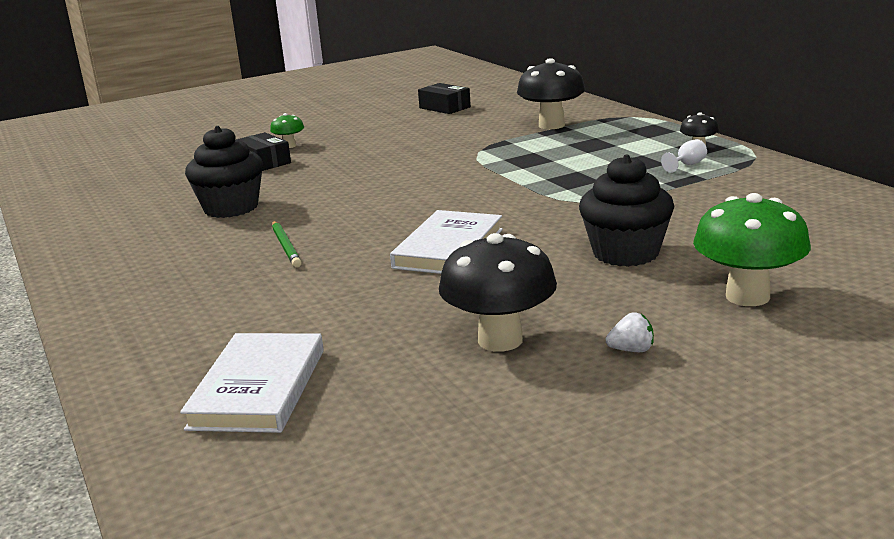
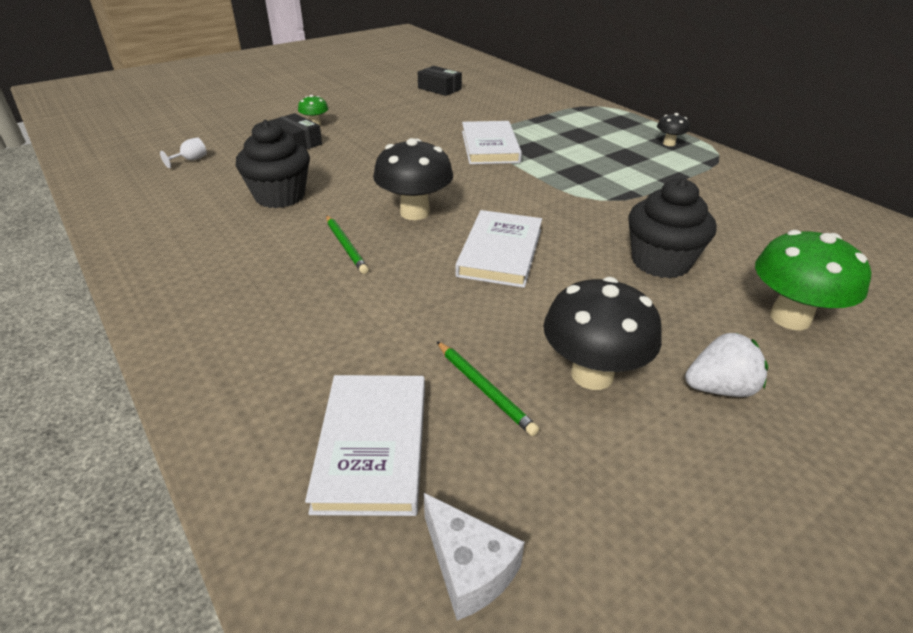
camera: 10 degrees left, 15 degrees up
(316, 464) = (468, 568): none -> white cheese
(383, 351) = (484, 389): none -> green pencil
(479, 159) = (489, 146): none -> white book
(551, 125) = (537, 112): black mushroom -> black mushroom (414, 212)
(631, 350) = (719, 388): white strawberry -> white strawberry, size x1.67
(687, 165) = (668, 160): white goblet -> white goblet (191, 160)

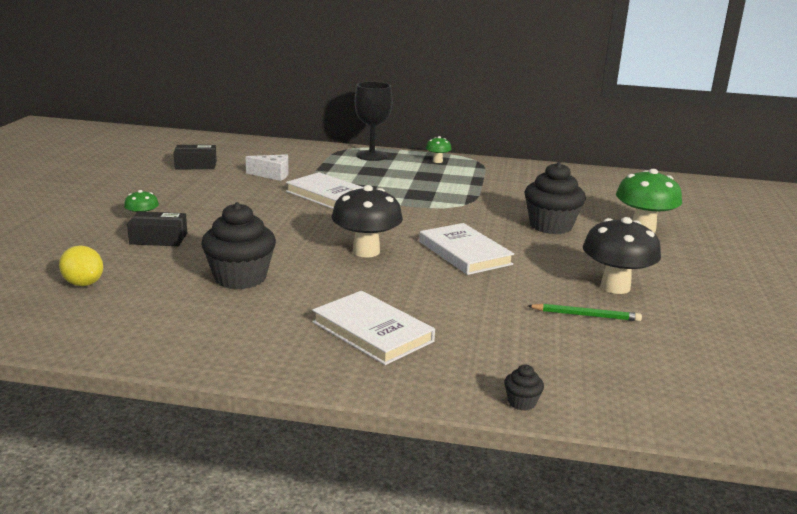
camera: 45 degrees left, 15 degrees down
(191, 160) = (83, 283): white goblet -> yellow lemon
(225, 444) = (521, 402): none -> black cupcake
(346, 246) = (364, 287): green pencil -> none
(372, 446) = (587, 362): white book -> white book (372, 332)
(468, 568) = (706, 375): white cheese -> white cheese (272, 175)
(608, 119) = (372, 156): none -> black goblet
(669, 143) = (437, 161): black mushroom -> green mushroom
(719, 388) = (667, 268): white strawberry -> none

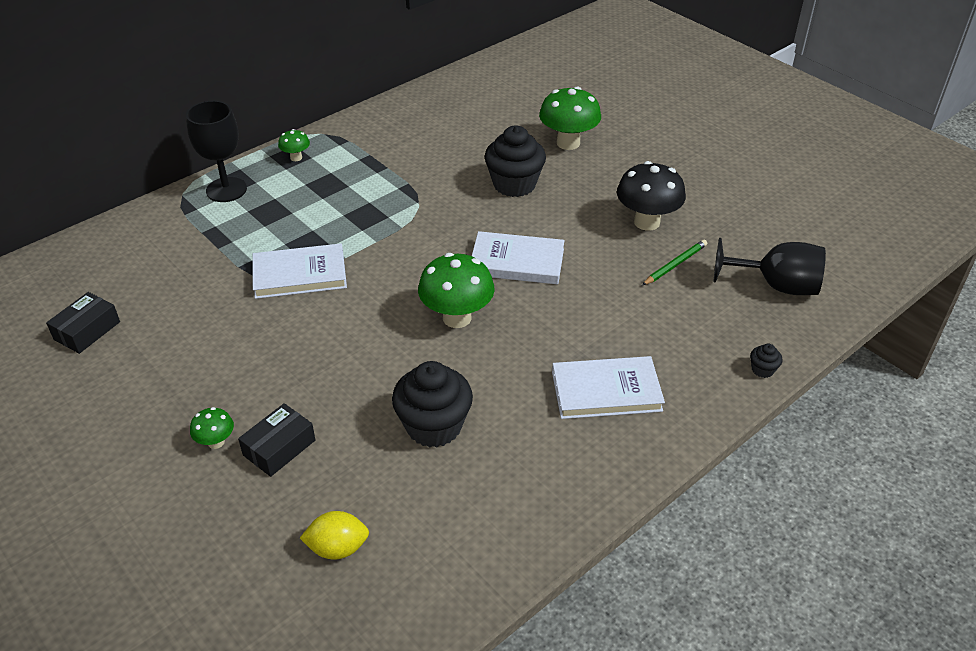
camera: 50 degrees left, 20 degrees up
(272, 175) = (194, 285): white cheese -> none
(366, 251) = (457, 318): black mushroom -> green mushroom
(657, 375) = (777, 286): none -> black goblet

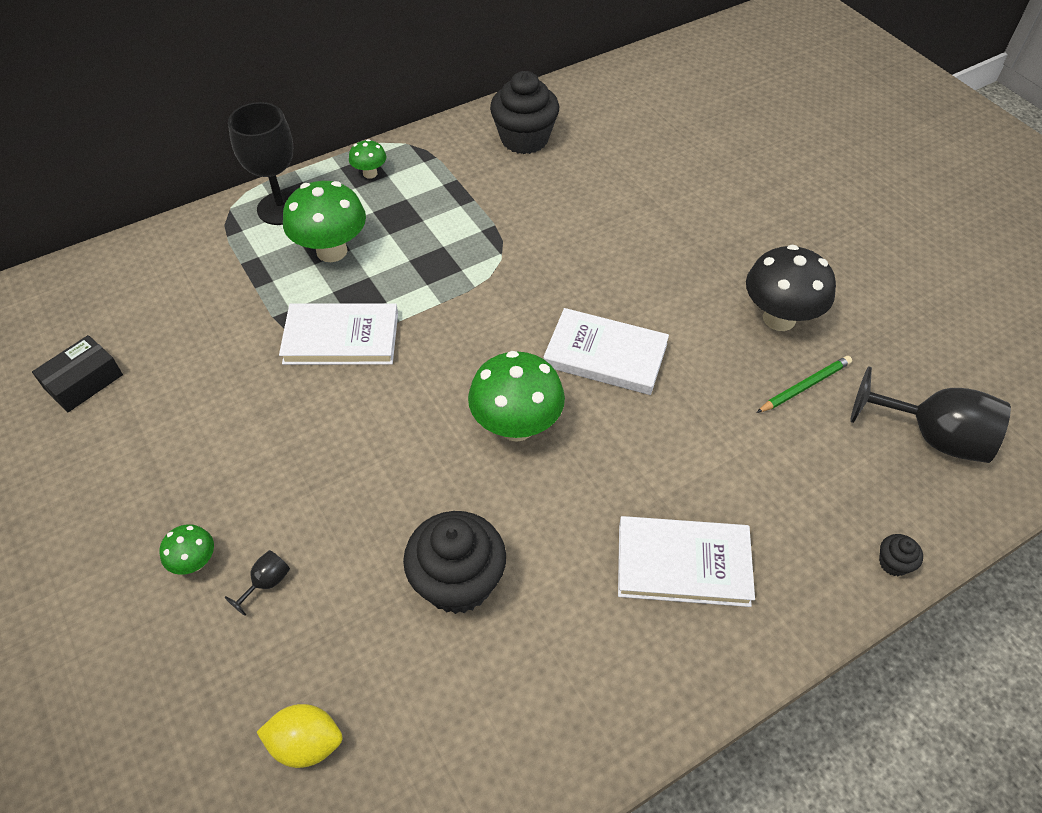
camera: 10 degrees right, 10 degrees up
(279, 448) = (267, 583): black box -> black goblet
(514, 184) = (623, 242): black cupcake -> black cupcake (524, 139)
(568, 143) = (700, 191): green mushroom -> green mushroom (332, 251)

